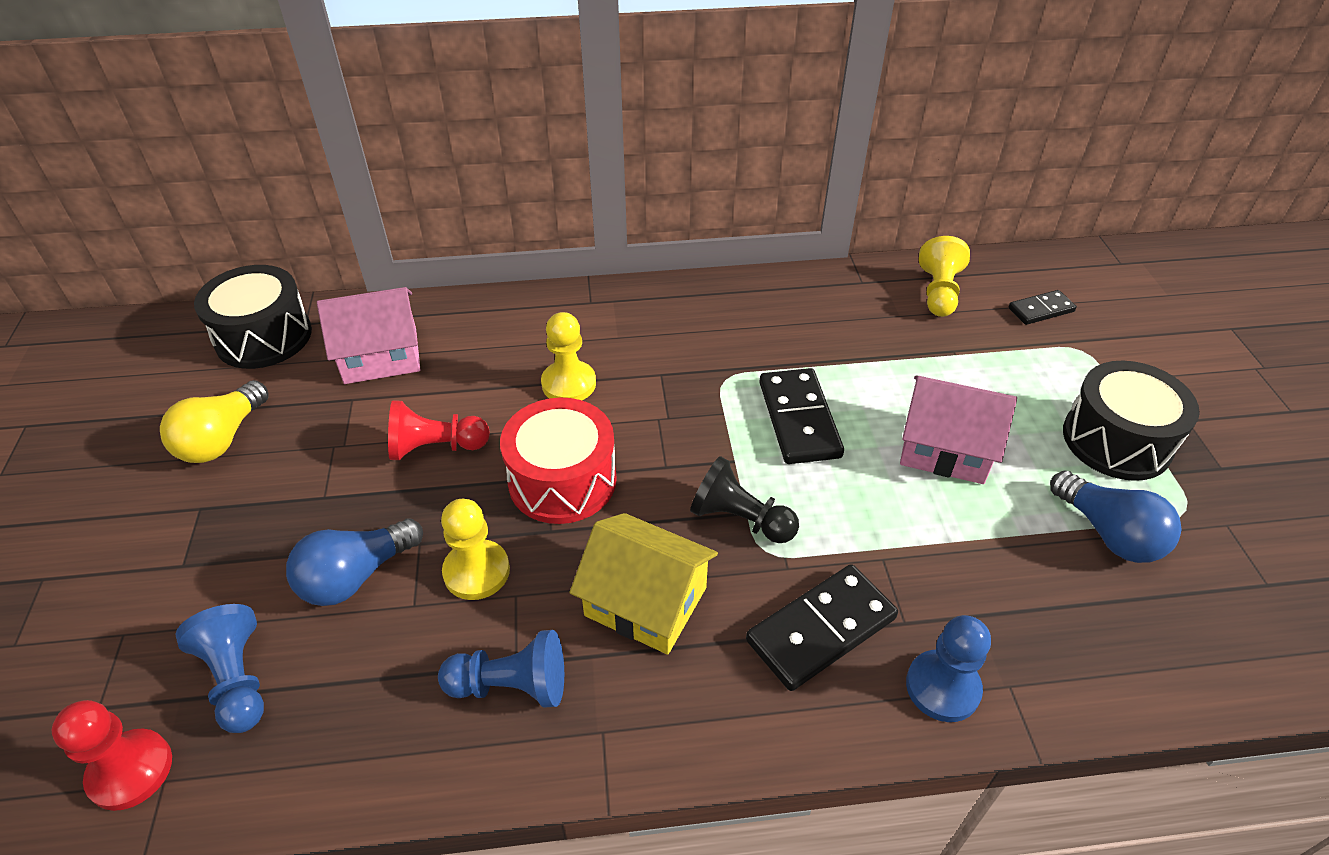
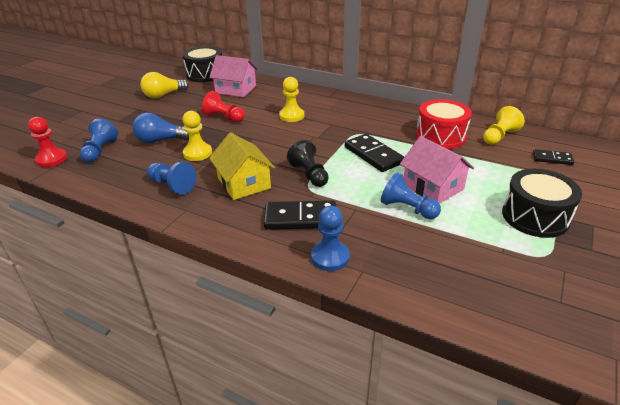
camera: 35 degrees right, 10 degrees down
(562, 480) = (256, 140): red drum -> red drum (440, 136)
(798, 419) = (373, 155): black domino -> black domino turned 60 degrees counterclockwise
(953, 515) = (407, 209): none -> blue pawn
(1109, 533) = (484, 245): blue light bulb -> none

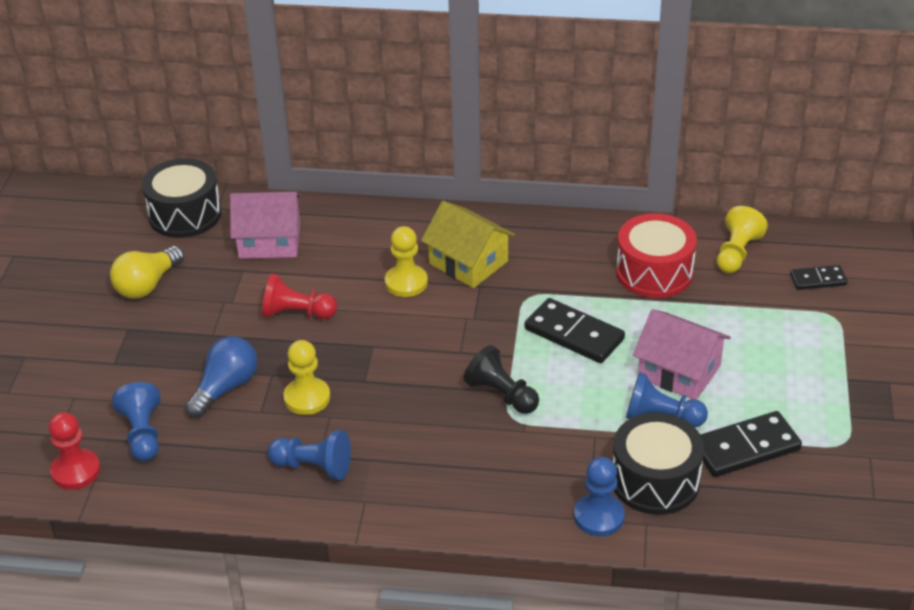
camera: 20 degrees left, 5 degrees up
(160, 140) = (226, 388): blue light bulb -> blue light bulb turned 150 degrees clockwise
(244, 183) = (416, 434): yellow house -> yellow house (468, 262)
(300, 218) = (530, 470): black domino -> black domino (745, 447)
(535, 216) = (820, 387): black drum -> black drum (655, 480)

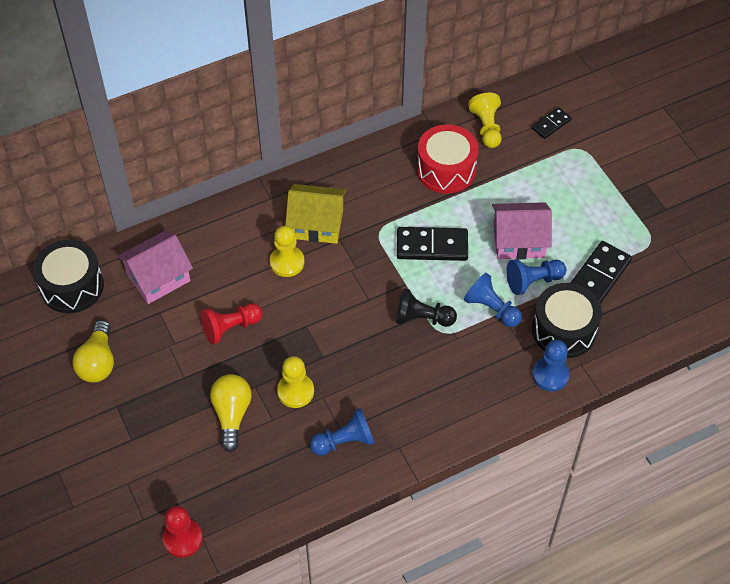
camera: 35 degrees left, 15 degrees up
(143, 434) = (205, 483): blue pawn -> blue pawn (491, 309)
(226, 388) = (232, 415): blue light bulb -> yellow light bulb

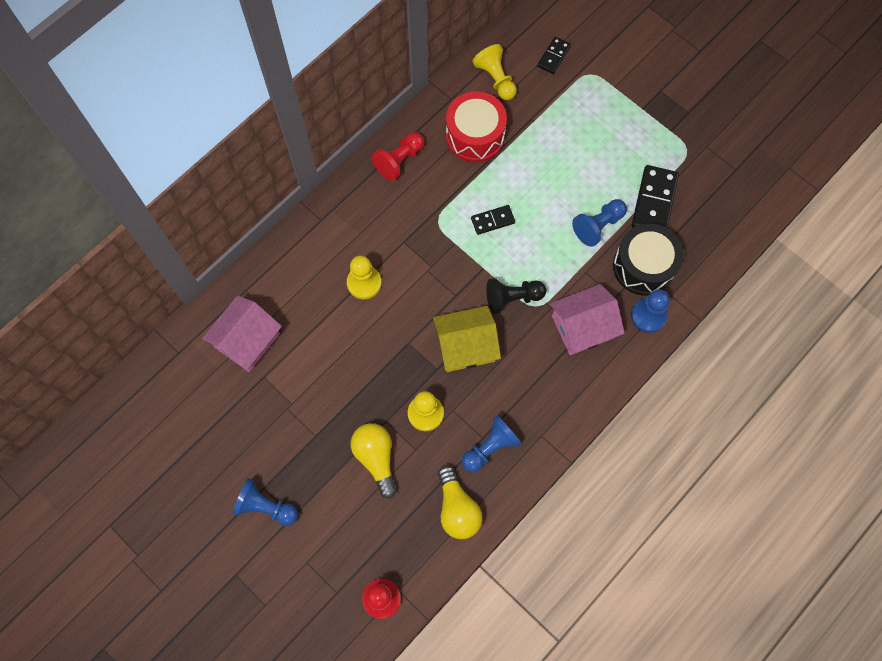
camera: 20 degrees left, 15 degrees up
(72, 286) = (167, 379): black drum -> none
(98, 362) = (226, 449): yellow light bulb -> yellow light bulb (457, 509)
(230, 328) = (338, 369): red pawn -> red pawn (399, 161)
(316, 224) = (376, 233): yellow house -> yellow house (465, 346)
(432, 246) = (492, 221): black domino -> black domino, size x0.58
(491, 309) = (571, 267): blue pawn -> blue pawn (266, 507)
(518, 240) = (569, 188): pink house -> pink house (582, 327)

